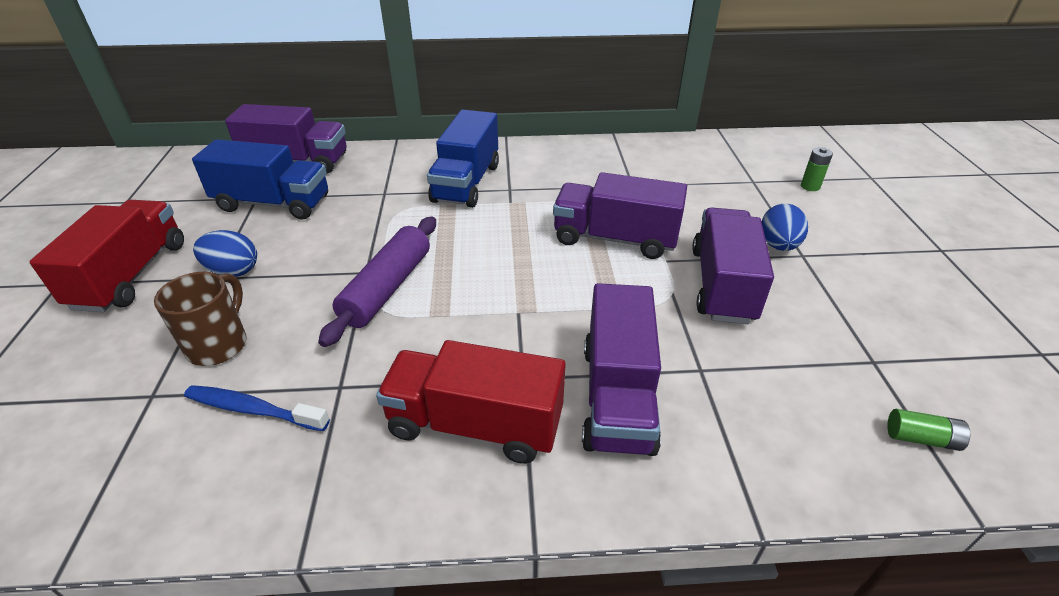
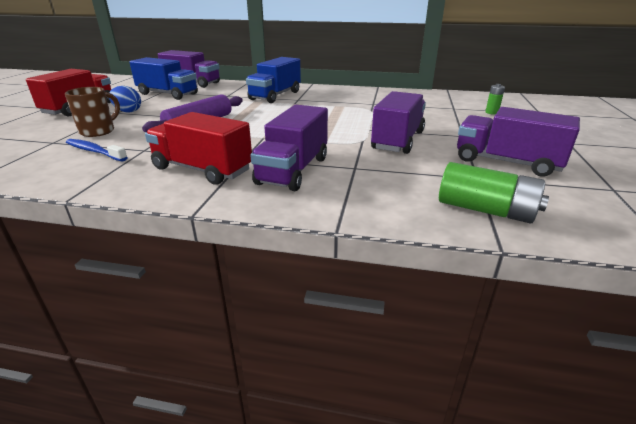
camera: 15 degrees right, 10 degrees down
(615, 238) = (344, 119): purple truck -> purple truck (506, 162)
(778, 245) = (449, 131): blue egg -> none
(921, 438) = (485, 210): green battery -> green battery, size x1.95

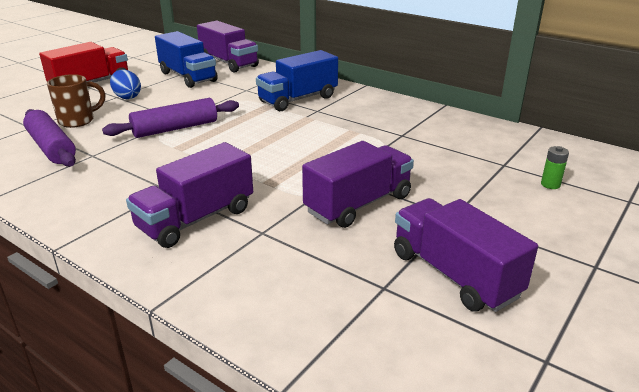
camera: 25 degrees right, 0 degrees up
(94, 151) = (51, 147): blue toothbrush -> purple rolling pin
(202, 169) = (116, 195): red truck -> none
(485, 210) = (332, 335): green battery -> none

